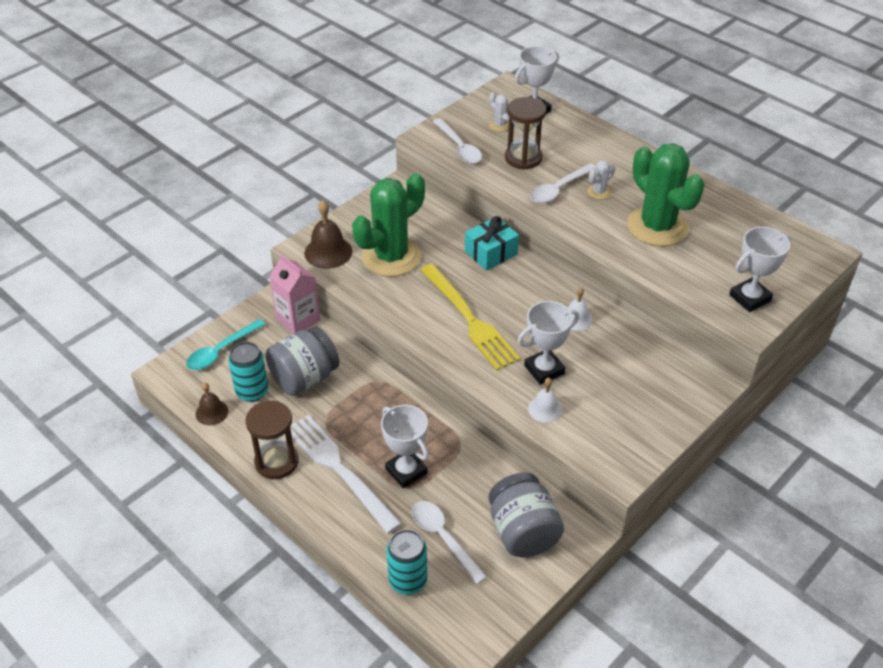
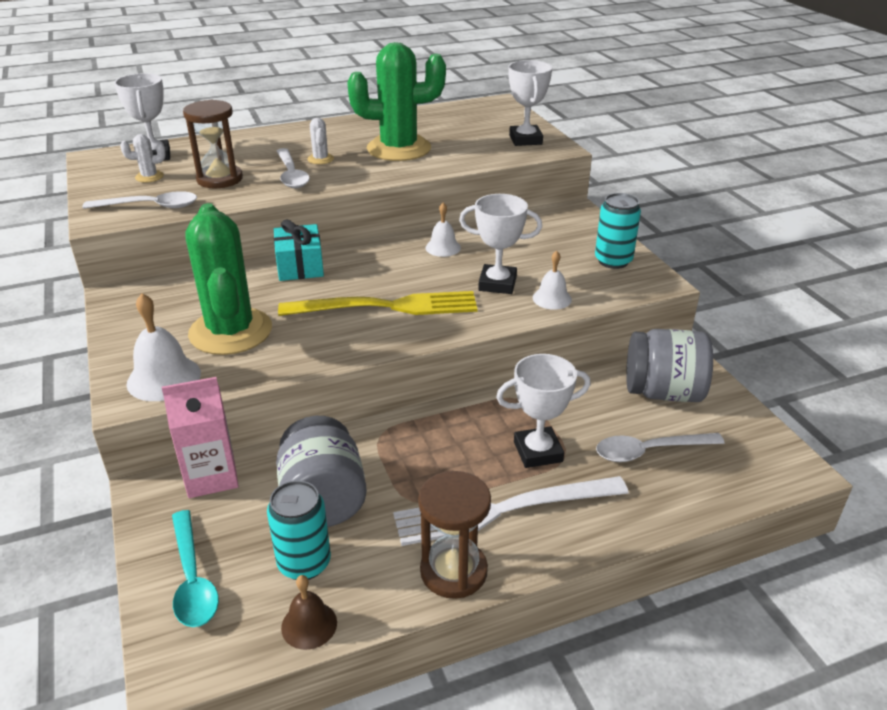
camera: 65 degrees left, 10 degrees down
(328, 252) = (164, 378): brown bell -> white bell
(408, 580) = (701, 498): turquoise can -> turquoise can (613, 261)
(544, 369) = (497, 284): white trophy -> white trophy turned 75 degrees counterclockwise

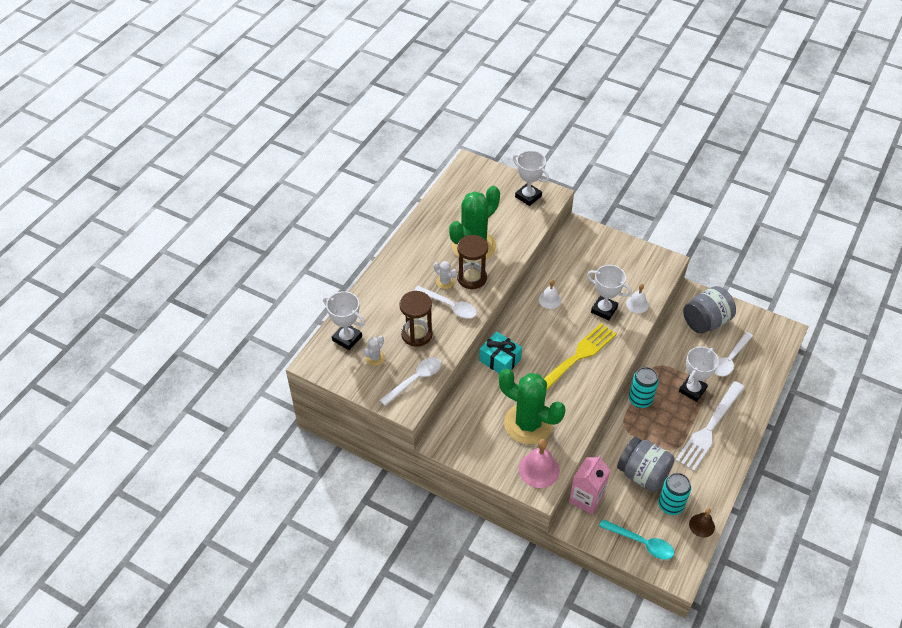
camera: 40 degrees left, 15 degrees up
(164, 378) = (539, 469): white bell -> pink bell
(453, 571) = (722, 467): brown hourglass -> brown hourglass (472, 278)
(497, 284) = (604, 310): white trophy -> white trophy turned 60 degrees clockwise
(613, 261) = (635, 258): turquoise can -> turquoise can (640, 400)

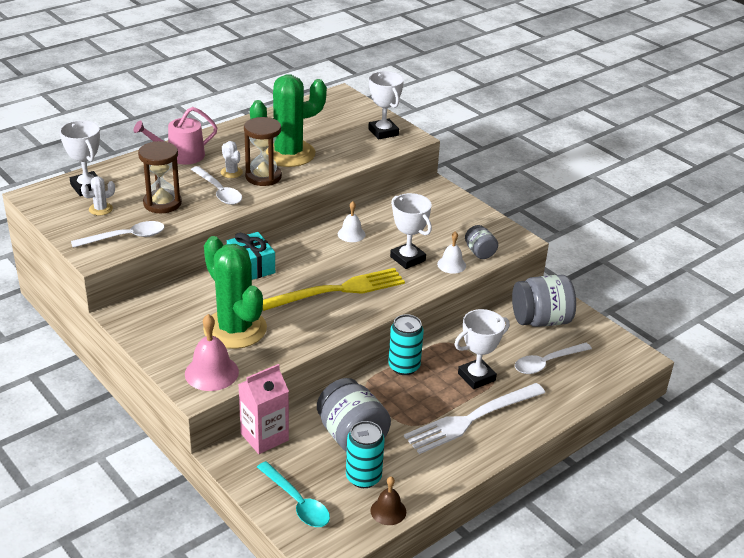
camera: 20 degrees right, 15 degrees down
(394, 278) = (181, 156): none -> pink watering can
(649, 284) = (479, 252): none -> grey jar

